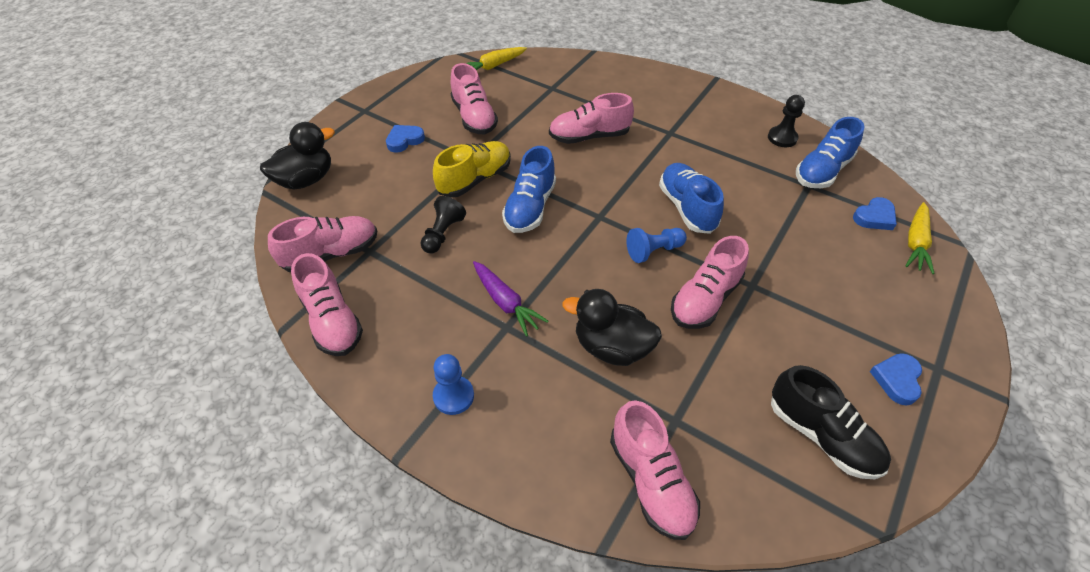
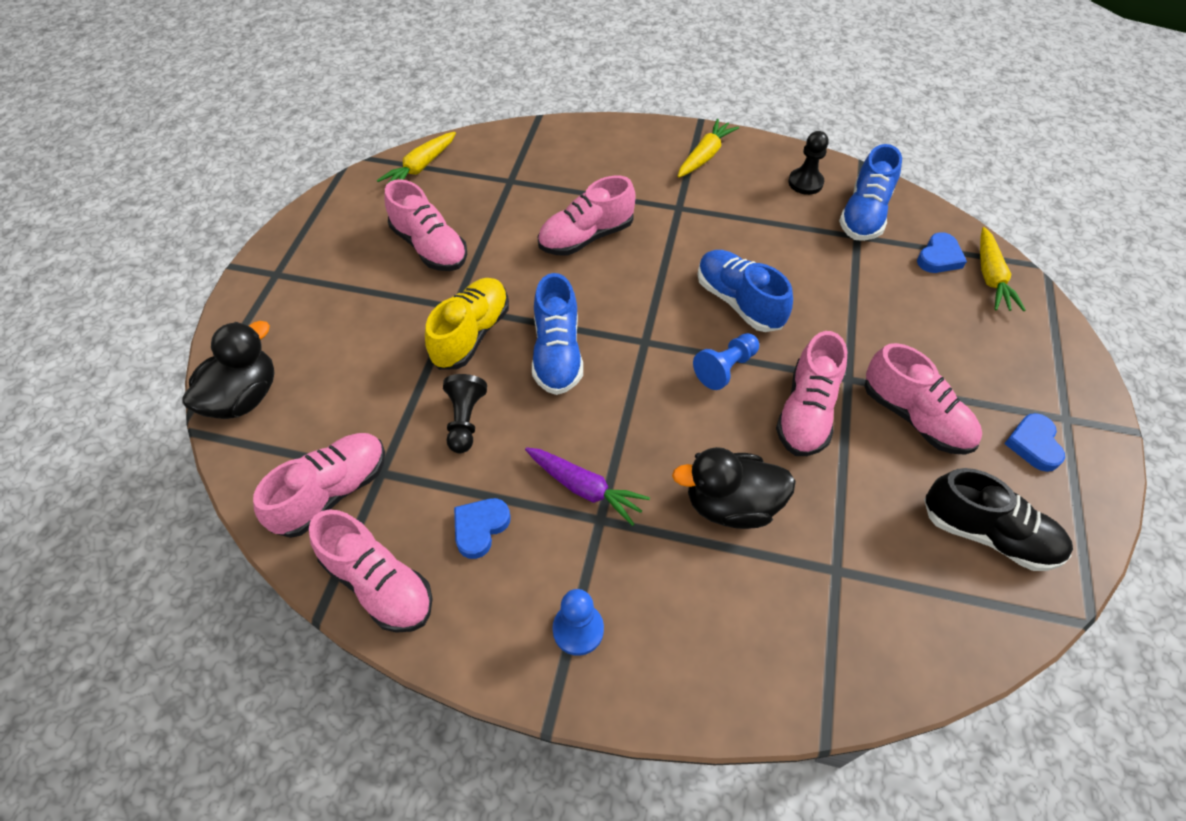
camera: 20 degrees left, 5 degrees up
(404, 140) = (352, 303): blue heart -> blue heart (480, 528)
(651, 481) = (841, 651): pink shoe -> pink shoe (915, 417)
(708, 102) = (704, 156): none -> yellow carrot

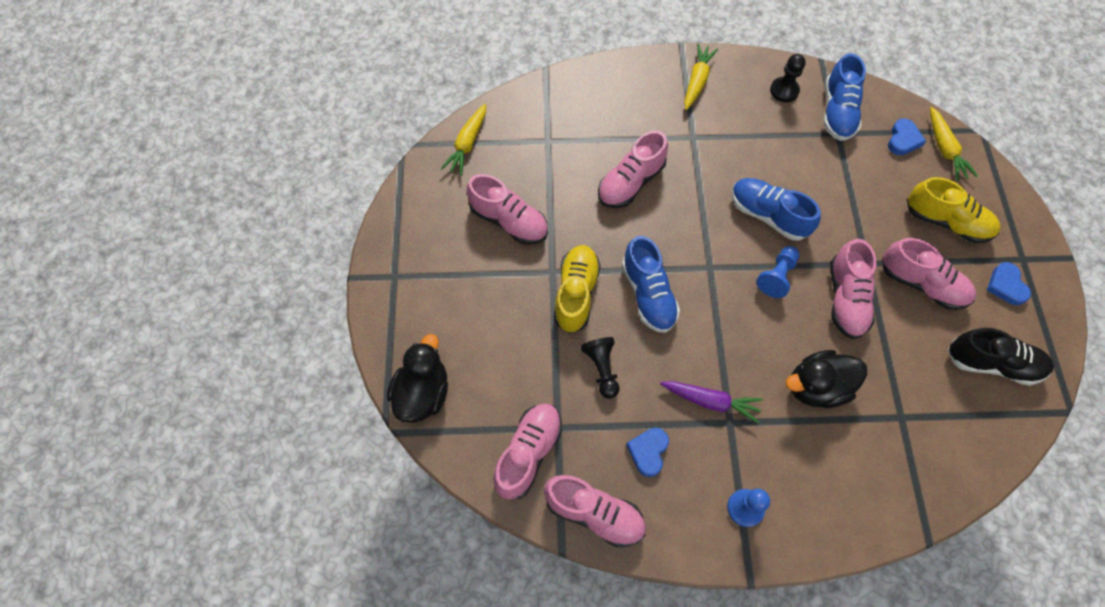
camera: 15 degrees left, 10 degrees up
(969, 355) = (946, 222): none -> yellow shoe

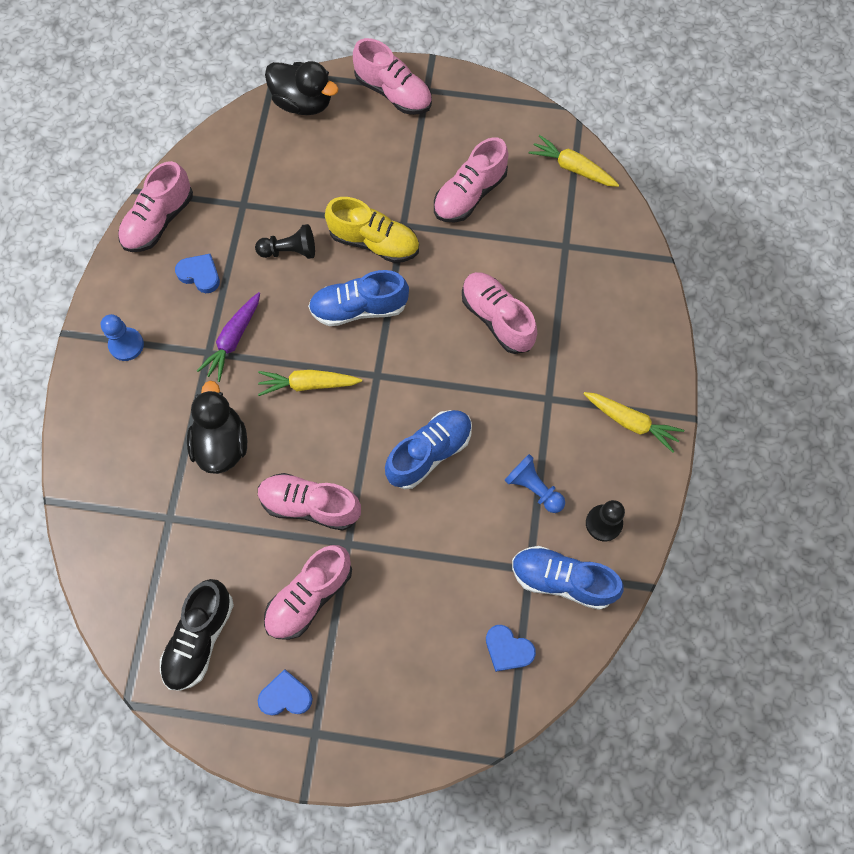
camera: 100 degrees right, 5 degrees up
(528, 453) = (226, 177): pink shoe -> pink shoe (393, 92)
(777, 276) = (352, 441): blue pawn -> blue pawn (533, 488)
(944, 149) = (486, 698): yellow carrot -> yellow carrot (309, 384)
(946, 222) = (382, 657): yellow shoe -> none

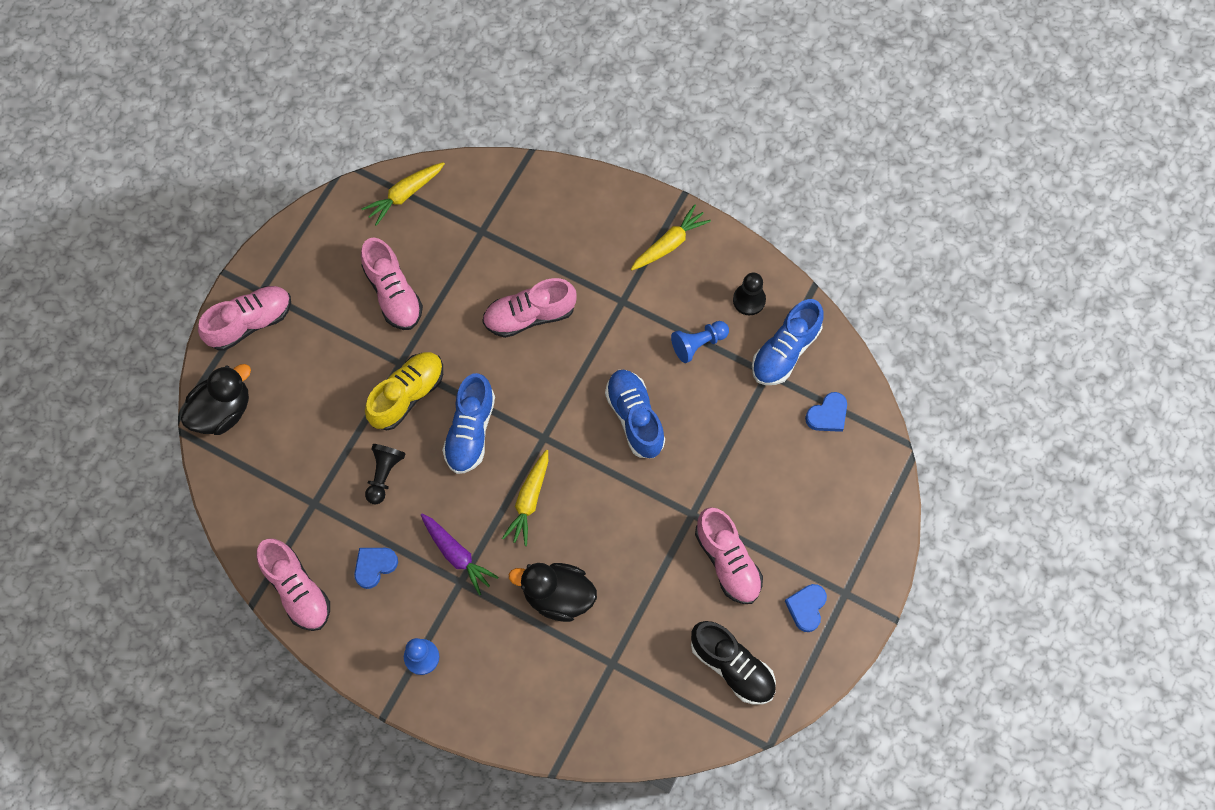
camera: 70 degrees left, 0 degrees up
(310, 505) = (645, 535): pink shoe -> none

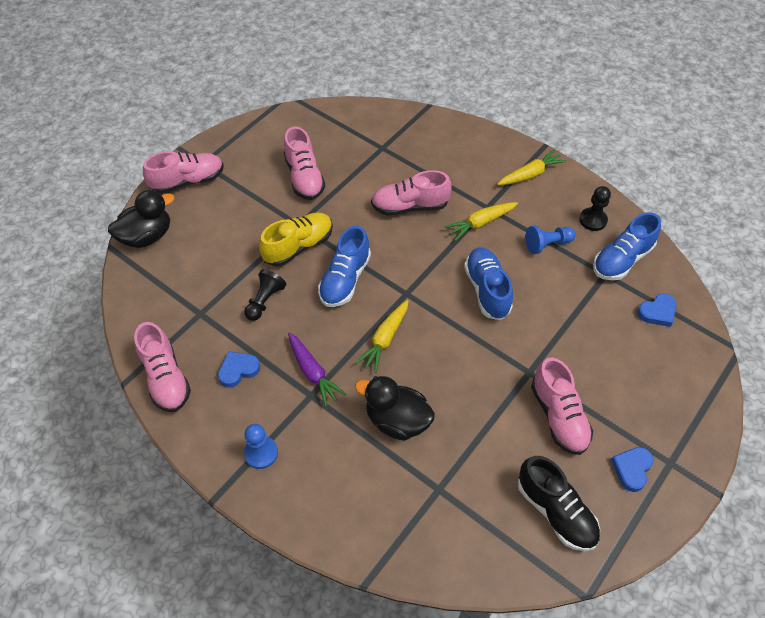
camera: 10 degrees right, 15 degrees down
(405, 194) = (329, 118): yellow carrot -> yellow carrot (481, 223)

